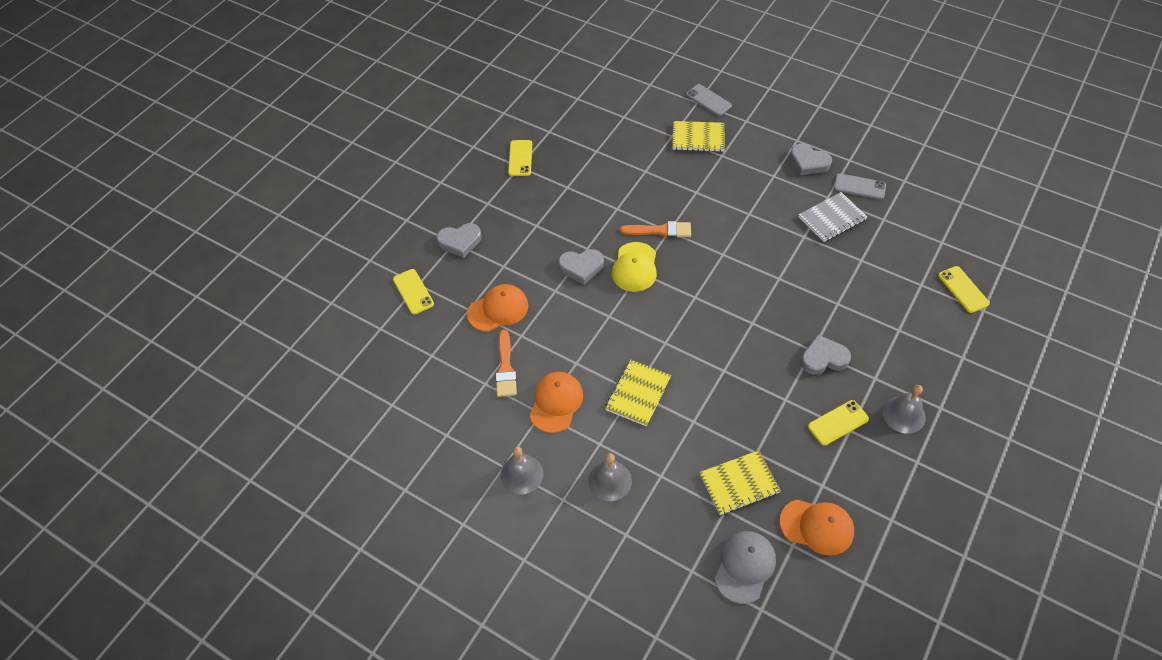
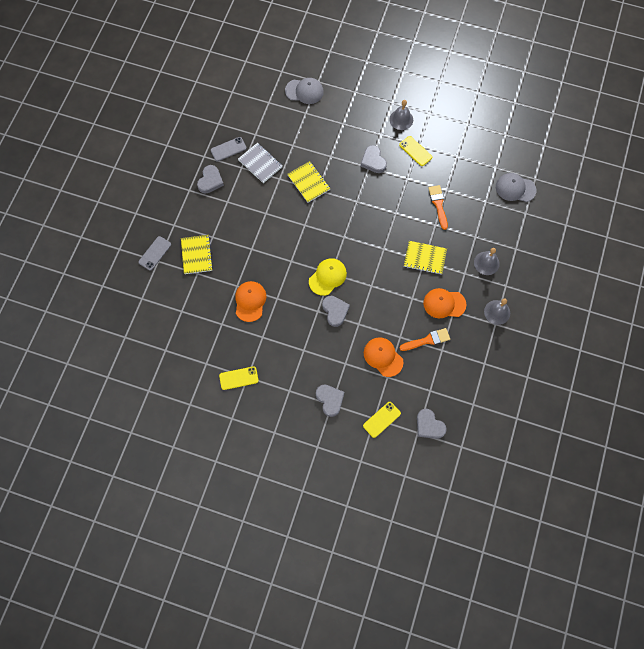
camera: 105 degrees left, 15 degrees up
(383, 343) = (429, 425): none -> grey heart
(635, 267) = (327, 277): yellow cap -> yellow cap turned 45 degrees counterclockwise
(660, 230) = (292, 266): orange brush -> orange brush (438, 205)
(739, 483) = (468, 196): yellow notebook -> yellow notebook (308, 182)
(817, 527) = (482, 157): orange cap -> orange cap (250, 301)
(859, 187) = (228, 149): grey phone -> grey phone turned 60 degrees clockwise
(963, 289) = (304, 91): yellow phone -> grey cap

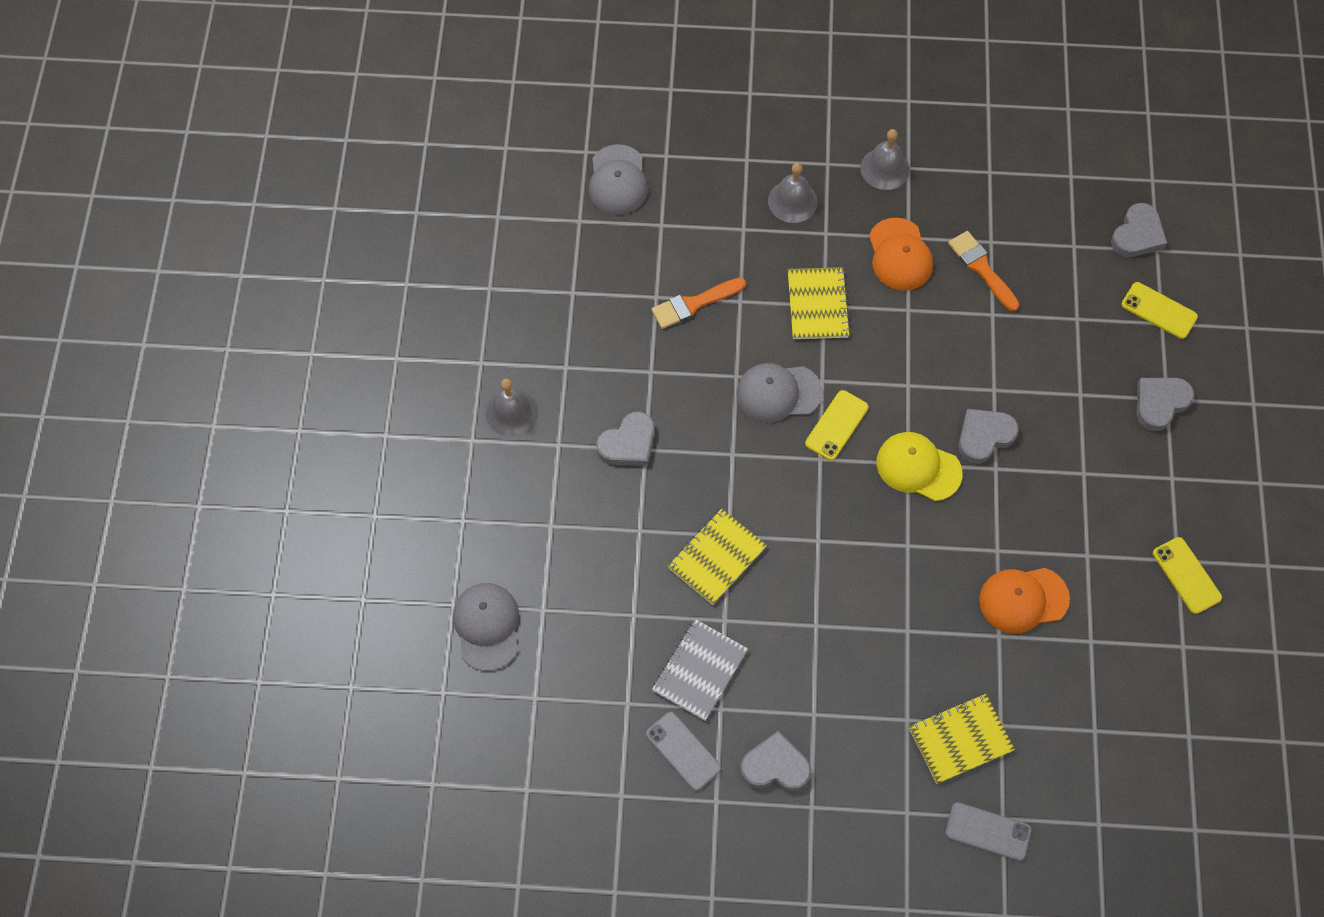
camera: 105 degrees left, 5 degrees down
(382, 228) = (778, 393): none -> grey cap
(383, 357) = (1042, 333): orange cap -> none
(415, 151) = (582, 369): yellow phone -> yellow phone (836, 425)

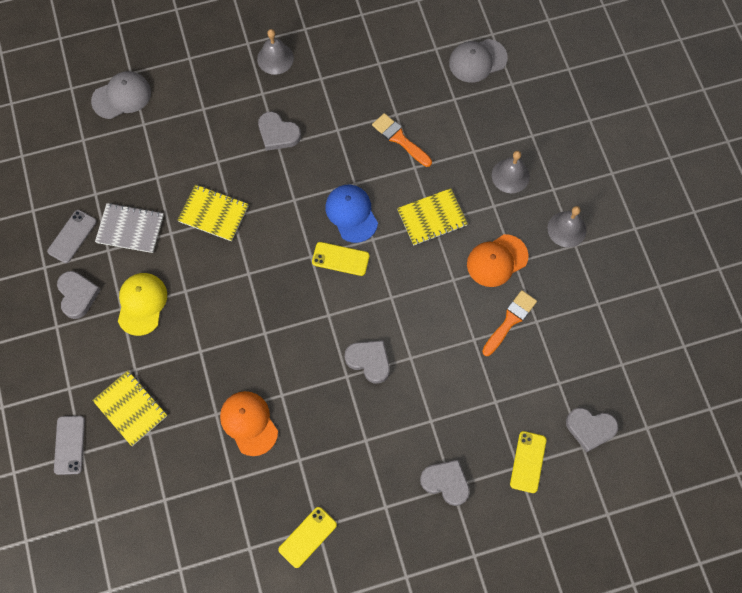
camera: 70 degrees right, 5 degrees up
(778, 393) = (351, 214): grey cap -> blue cap
(918, 467) = (327, 323): yellow cap -> yellow cap (142, 304)

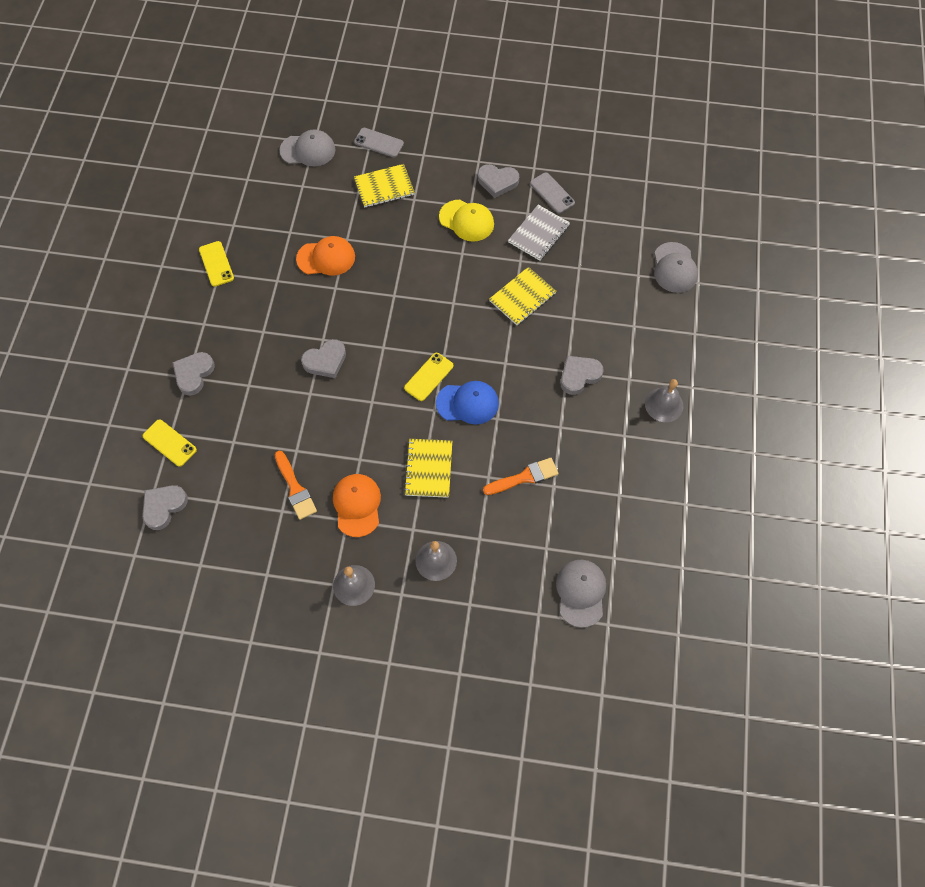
camera: 115 degrees right, 5 degrees down
(110, 520) = (308, 150): none -> grey cap
(446, 482) = (193, 374): grey heart -> grey heart turned 150 degrees clockwise

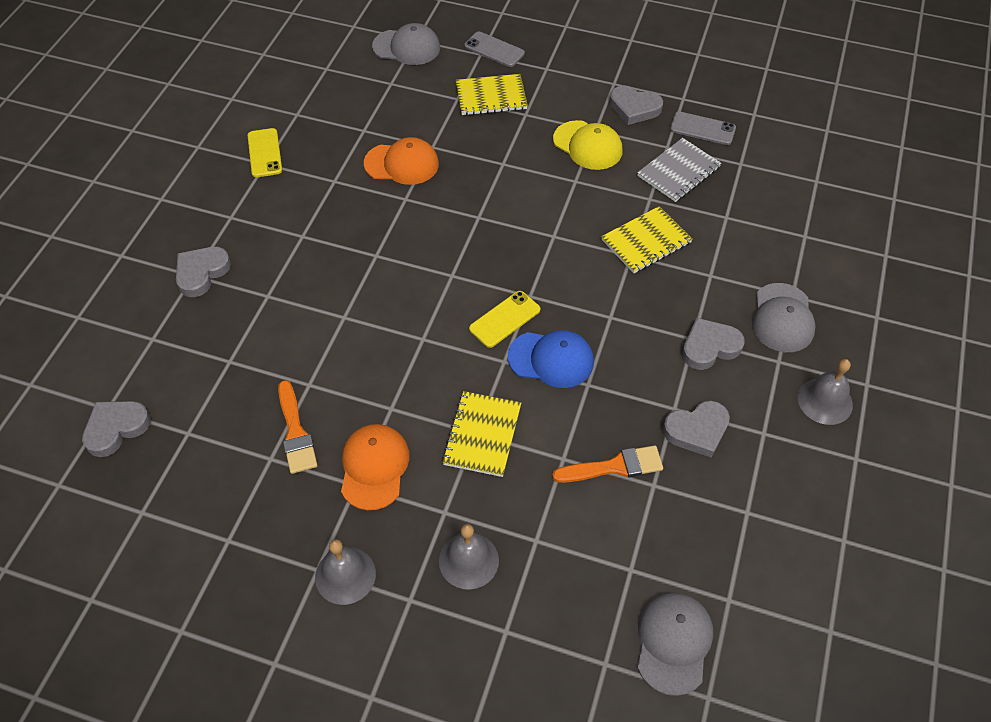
camera: 10 degrees right, 10 degrees down
(169, 443) = (147, 350): yellow phone -> none
(325, 361) = (373, 281): grey heart -> grey heart (697, 430)
(552, 193) = (702, 129): grey phone -> grey phone turned 45 degrees counterclockwise
(674, 268) = (855, 234): grey cap -> grey cap (782, 318)

